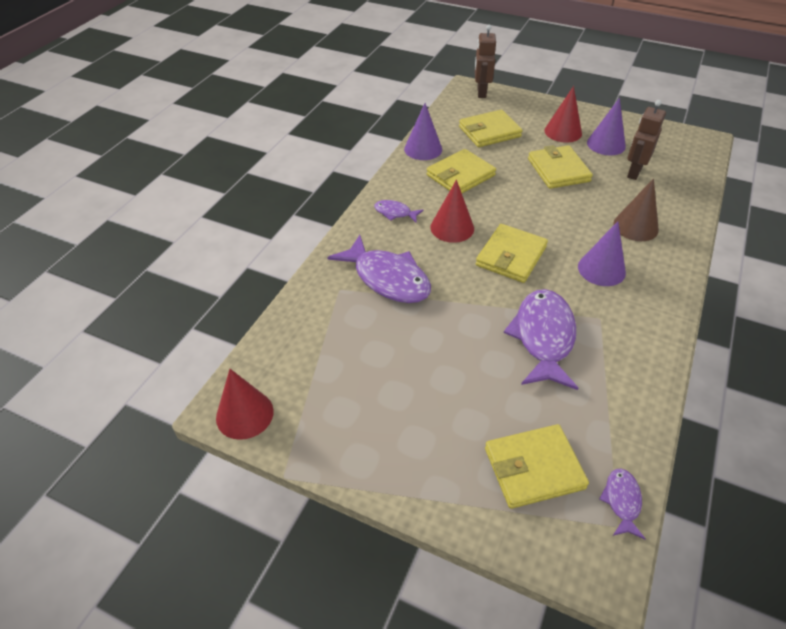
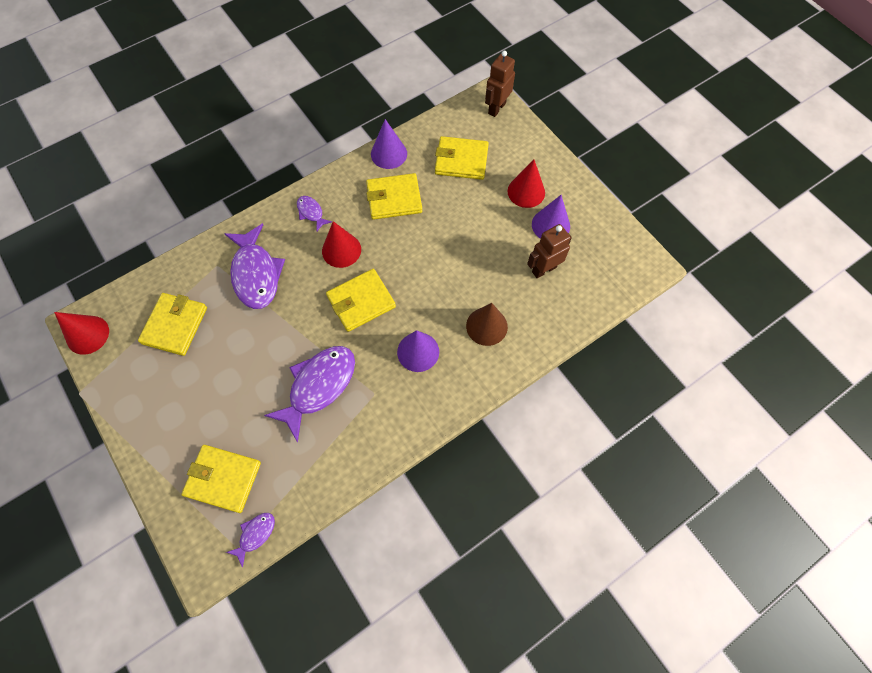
camera: 30 degrees right, 20 degrees up
(558, 170) = (480, 233): yellow wallet -> yellow wallet (175, 325)

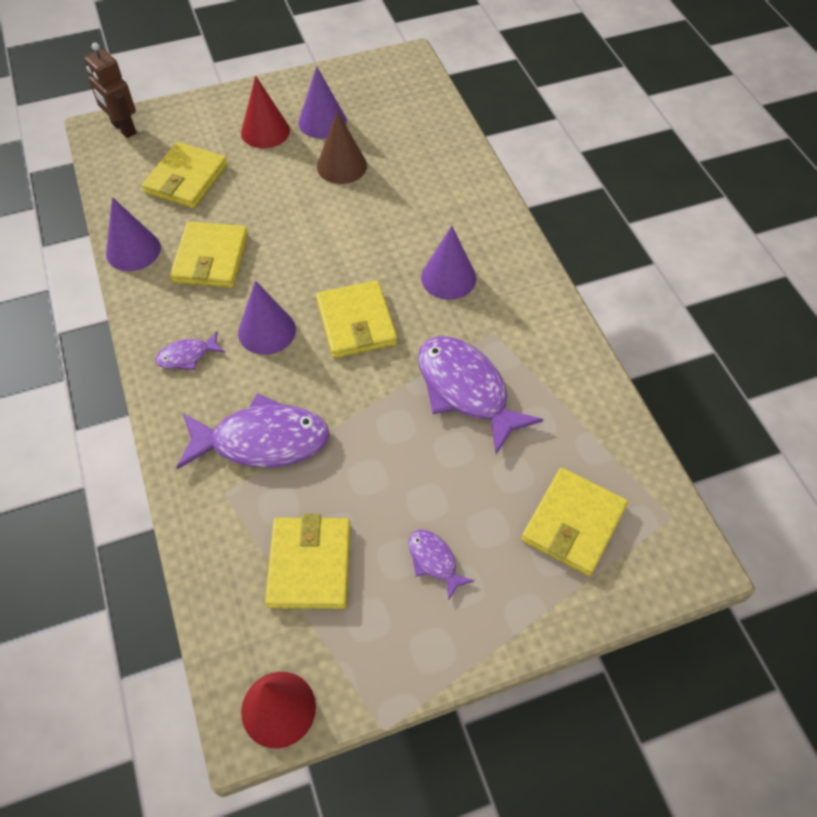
camera: 75 degrees left, 10 degrees down
(175, 325) = (310, 565): yellow wallet -> yellow wallet turned 60 degrees clockwise
(255, 535) = (656, 493): purple fish -> purple fish (434, 561)
(341, 250) = (267, 331): red cone -> purple cone
(486, 326) = (435, 207): brown cone -> brown cone (341, 166)
(543, 269) = (379, 141): brown robot -> none

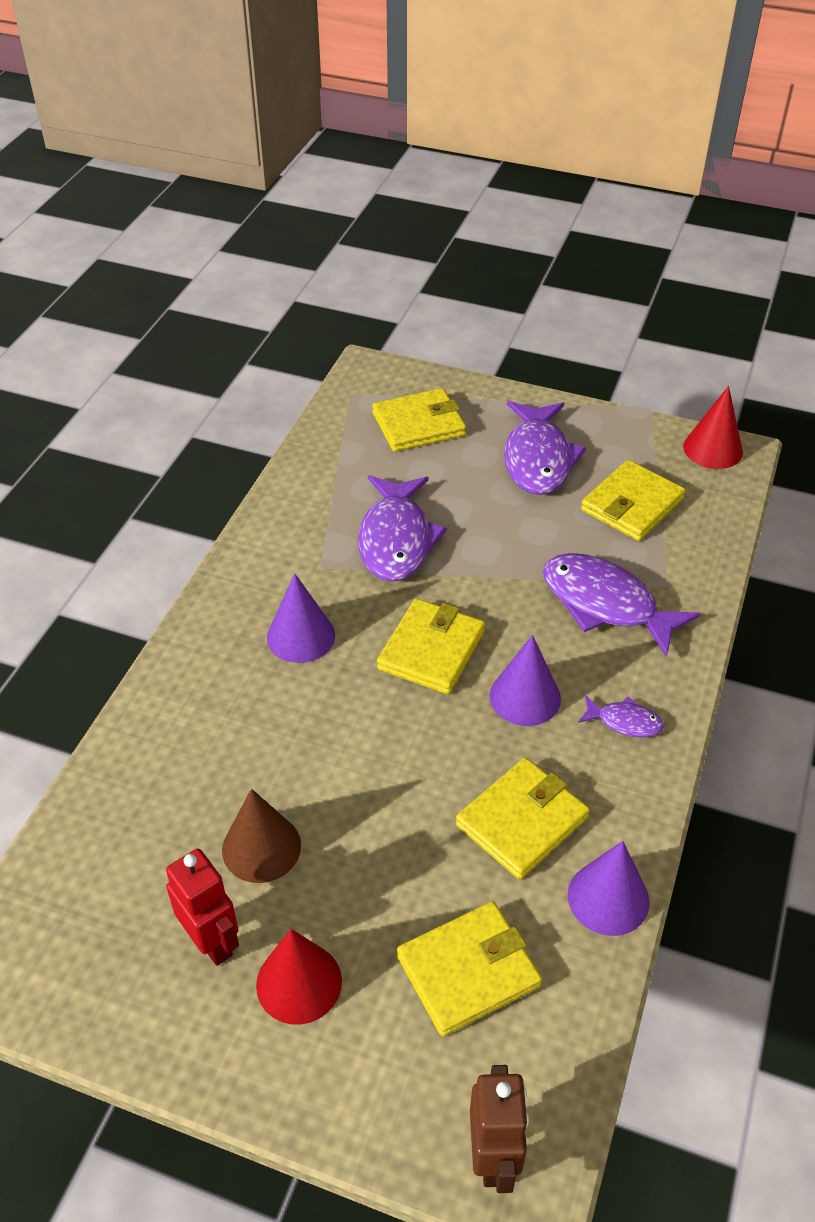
camera: 140 degrees left, 10 degrees down
(322, 122) = (212, 941): purple cone -> red robot
(434, 561) = (538, 459): purple fish -> purple fish, size x2.08

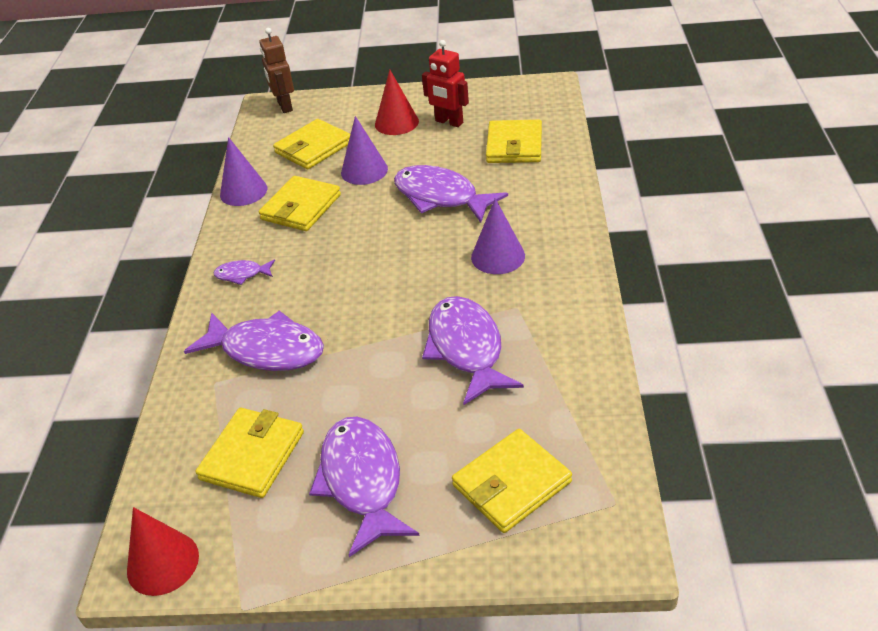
camera: 165 degrees right, 5 degrees down
(261, 847) = (448, 156): brown cone -> none
(316, 762) = (441, 197): none -> purple fish
(431, 650) = (396, 276): yellow wallet -> yellow wallet (514, 145)
(525, 697) = (316, 268): purple cone -> purple cone (364, 171)

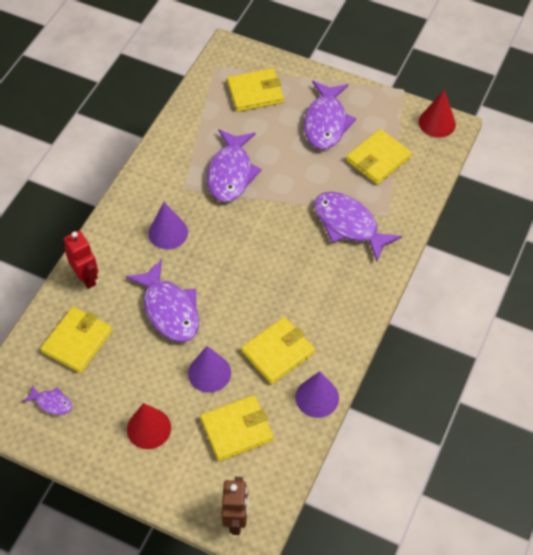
camera: 160 degrees left, 15 degrees up
(242, 274) = (345, 299): purple fish -> purple fish (51, 403)
(449, 122) = (106, 403): red robot -> red robot (86, 277)

